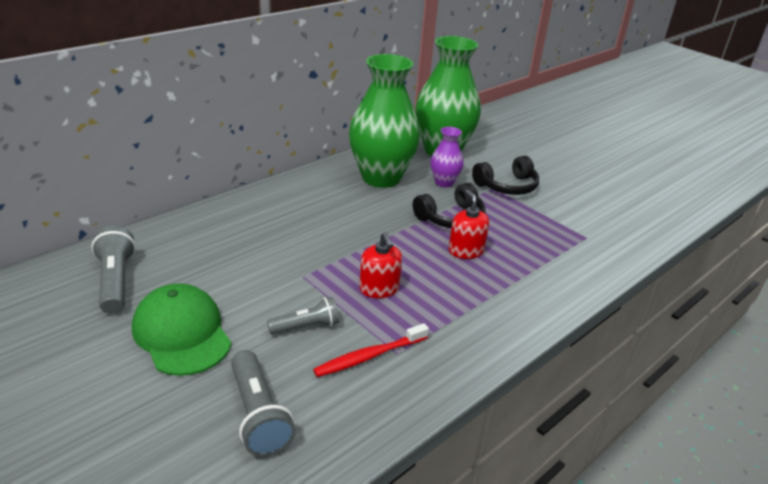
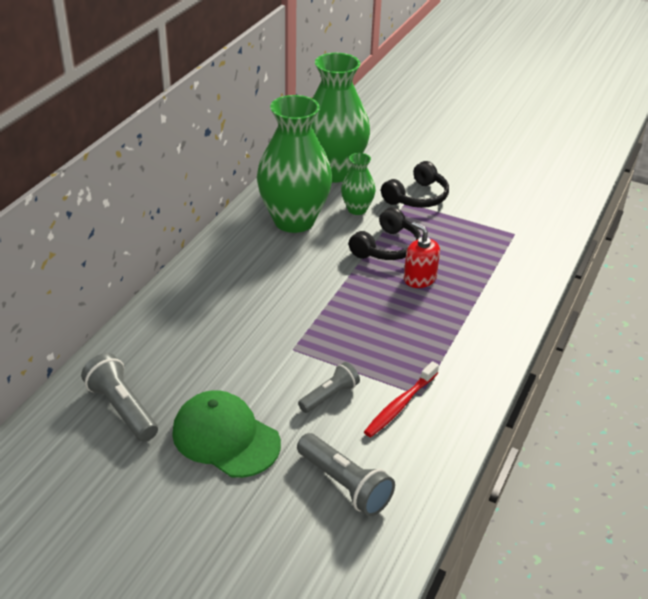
camera: 20 degrees left, 5 degrees up
(379, 289) = (368, 340): red soap dispenser -> none
(444, 182) = (357, 209): purple vase -> green vase

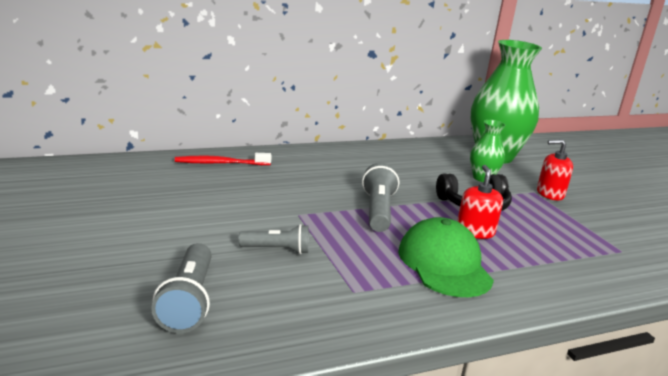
camera: 40 degrees right, 15 degrees down
(122, 409) = (135, 182): grey flashlight -> grey flashlight (378, 211)
(225, 438) = (163, 228): green cap -> green cap (444, 264)
(294, 221) = (419, 163): green vase -> none
(400, 405) = (323, 286): red toothbrush -> red toothbrush (220, 163)
(417, 197) = (550, 194): black headphones -> red soap dispenser

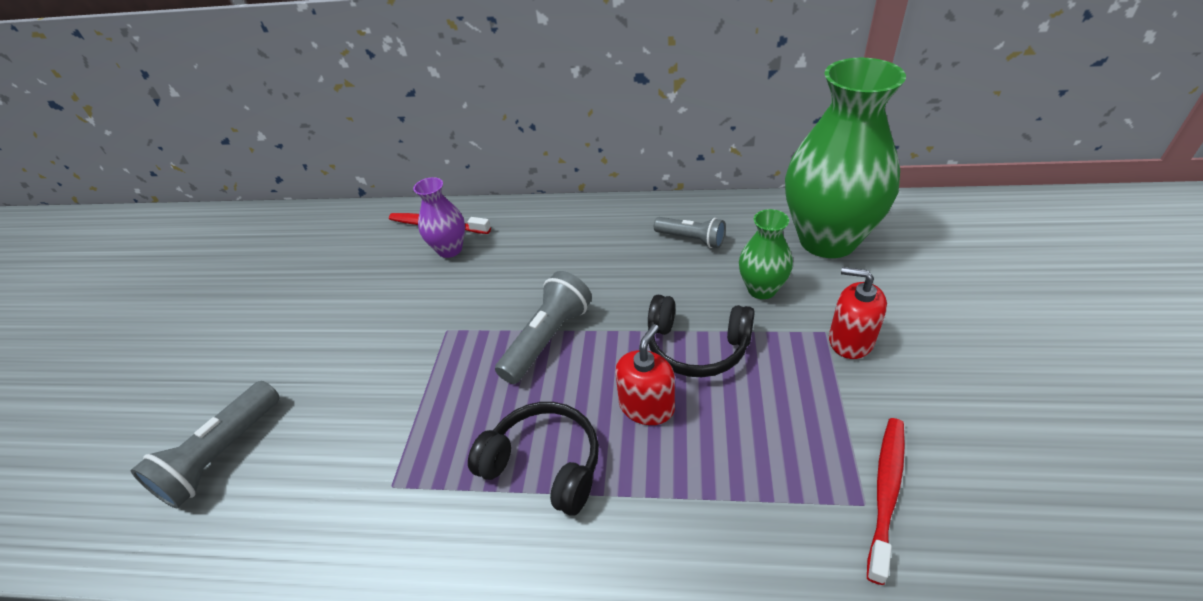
camera: 35 degrees right, 20 degrees up
(248, 175) = (450, 249): none -> purple vase
(277, 250) = (371, 390): grey flashlight -> grey flashlight (691, 239)
(444, 264) = (544, 464): green cap -> black headphones
(626, 245) = (886, 492): none -> red toothbrush

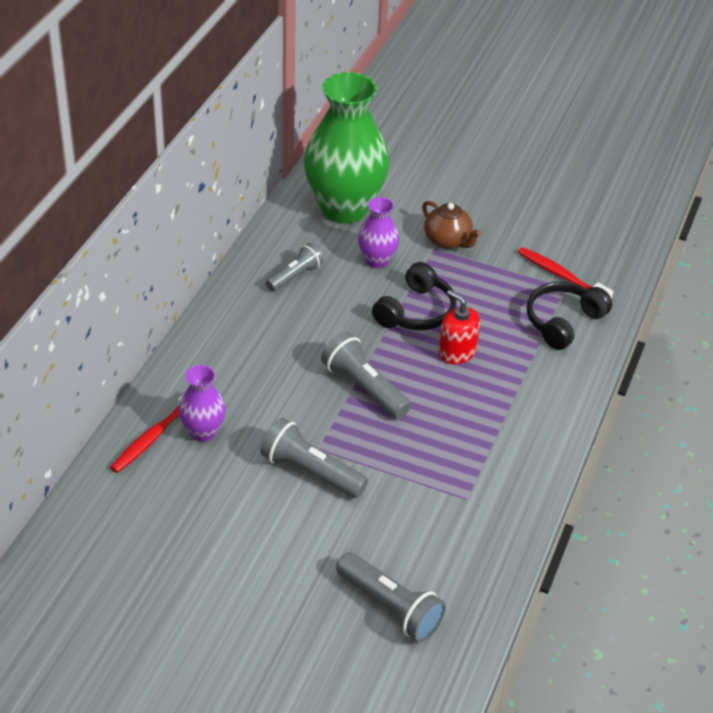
camera: 80 degrees left, 0 degrees up
(412, 333) = (310, 472): none -> grey flashlight
(544, 464) = (482, 414): black headphones -> black headphones (563, 322)
(762, 289) = (377, 260): green vase -> purple vase
(850, 340) = (448, 241): red soap dispenser -> brown teapot

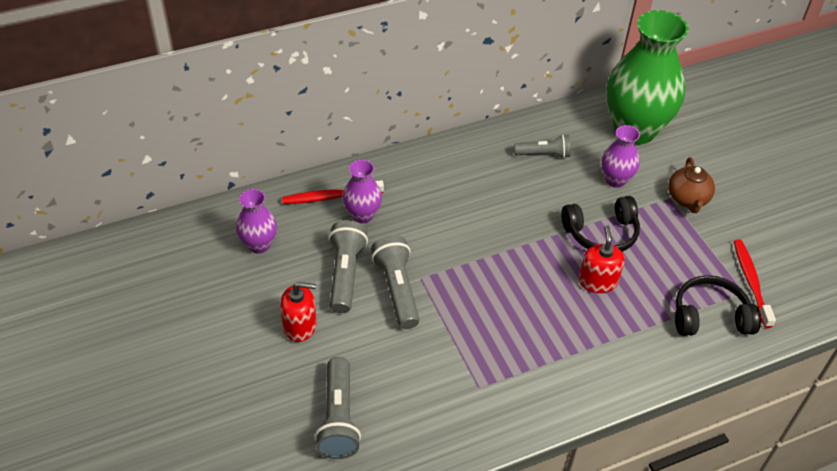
camera: 45 degrees right, 5 degrees up
(140, 524) = (259, 245): none -> purple vase
(266, 562) = (300, 326): none -> red soap dispenser
(364, 388) = (500, 260): grey flashlight -> grey flashlight (345, 274)

